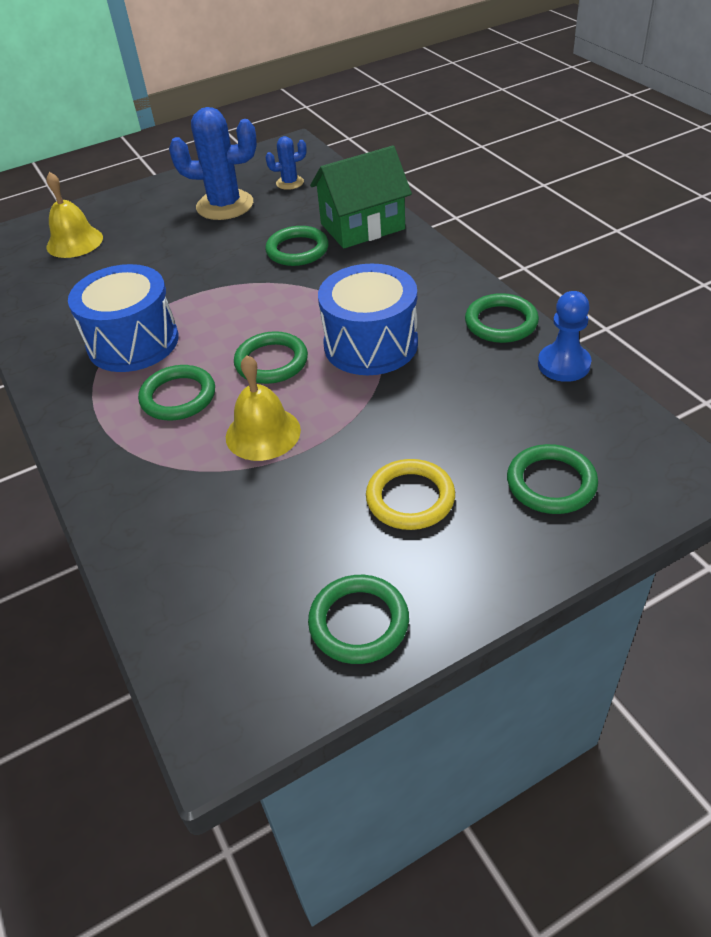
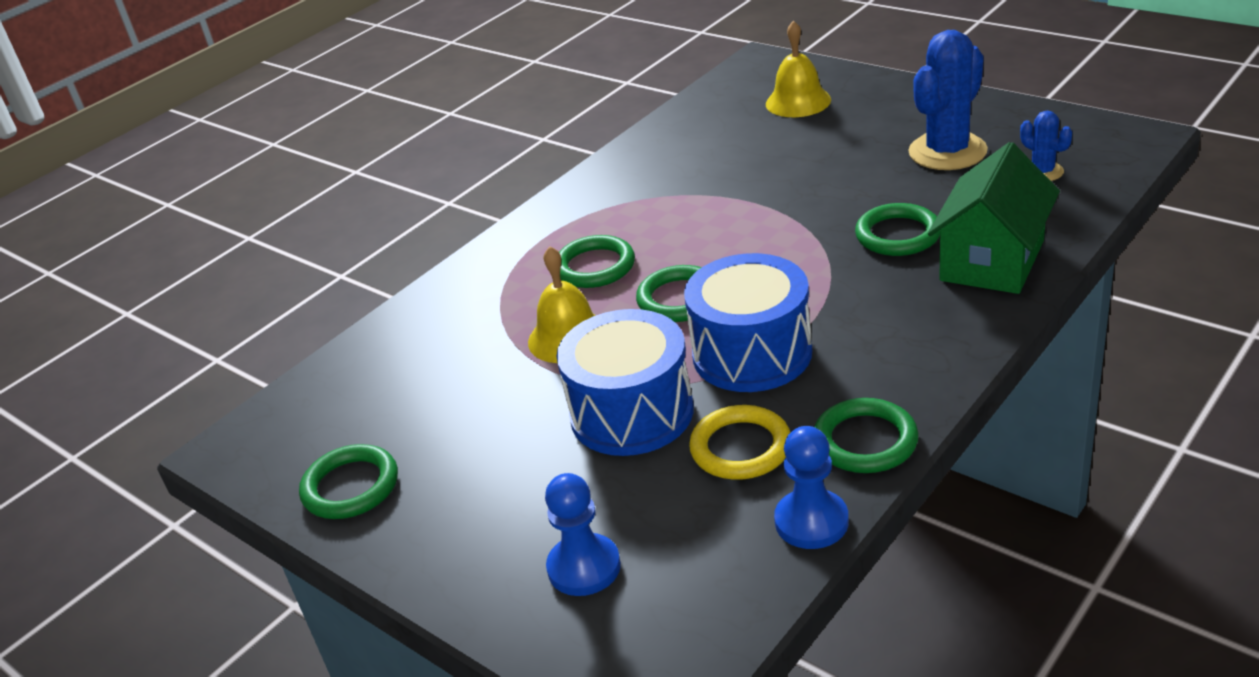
camera: 70 degrees right, 10 degrees down
(133, 342) = (660, 207): blue drum -> blue drum (632, 413)
(225, 205) = (947, 152): blue cactus -> blue cactus turned 60 degrees clockwise
(362, 226) = (992, 260): green house -> green house turned 75 degrees clockwise
(410, 498) = (517, 466): yellow ring -> yellow ring (741, 448)
(551, 483) = (584, 567): green ring -> blue pawn

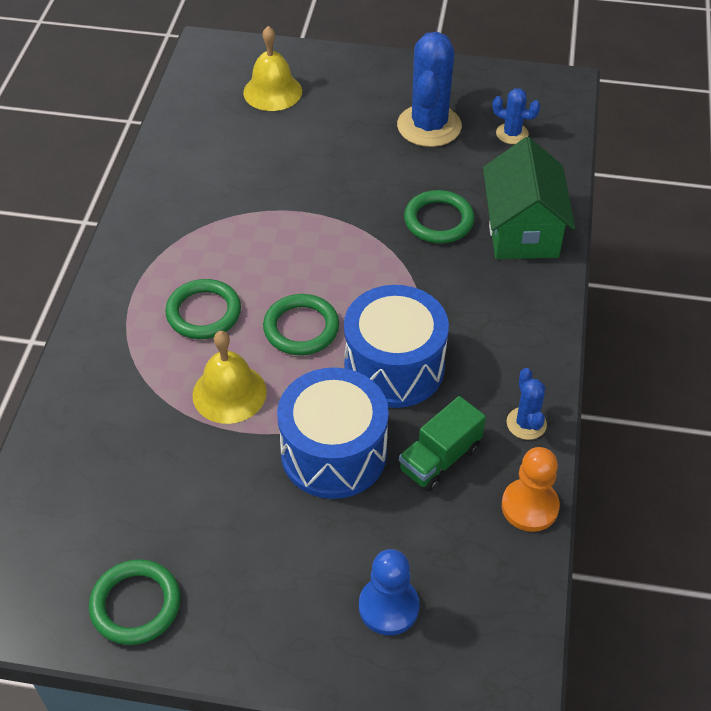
camera: 35 degrees left, 15 degrees up
(741, 448) = (440, 458): yellow ring -> green truck
(811, 521) = (529, 506): blue pawn -> orange pawn
(865, 441) = (526, 423): green ring -> blue cactus

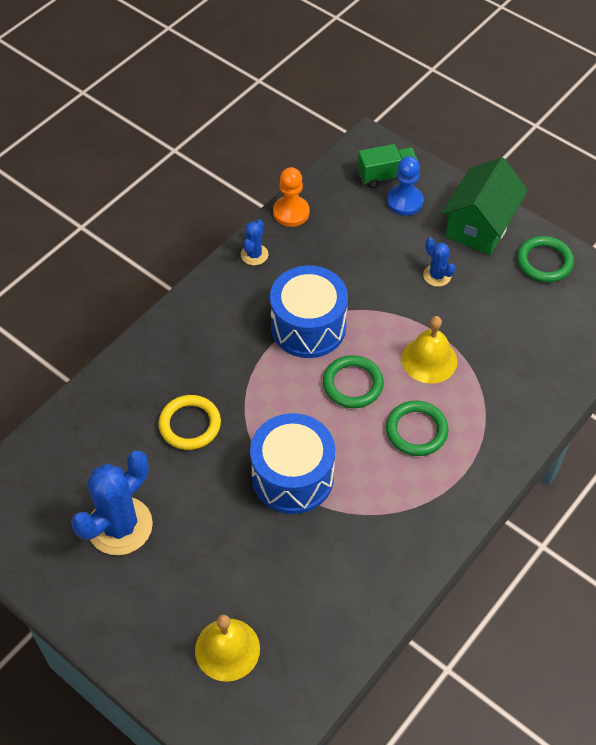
camera: 150 degrees left, 5 degrees up
(334, 453) = (384, 291): blue drum -> blue drum (292, 477)
(438, 220) = (190, 424): green ring -> yellow ring
(440, 458) = (322, 259): green truck -> green truck (386, 176)
(512, 134) = (60, 480): blue cactus -> blue cactus (437, 275)
(522, 230) = (136, 385): green house -> green house (479, 225)

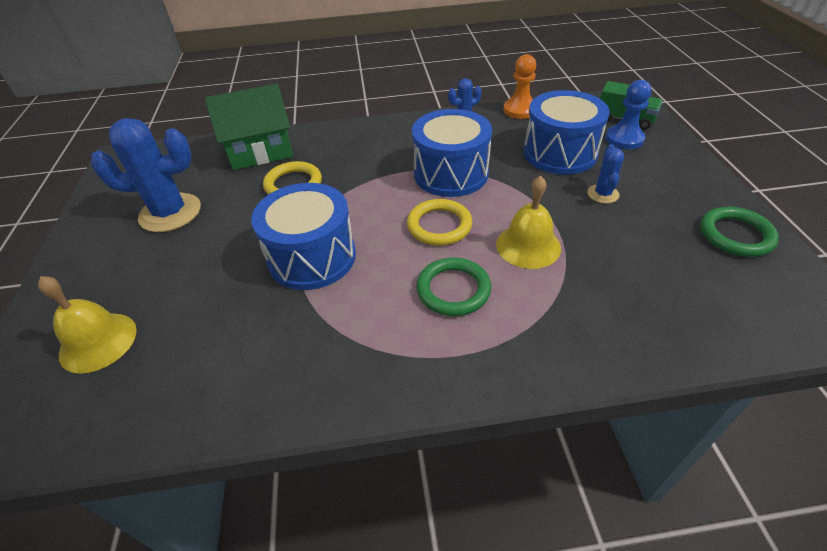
camera: 45 degrees right, 10 degrees down
(353, 384) = (439, 225): green ring -> yellow ring
(370, 249) = (559, 153): none -> blue drum
(479, 225) = (684, 181): green house -> green house (260, 151)

